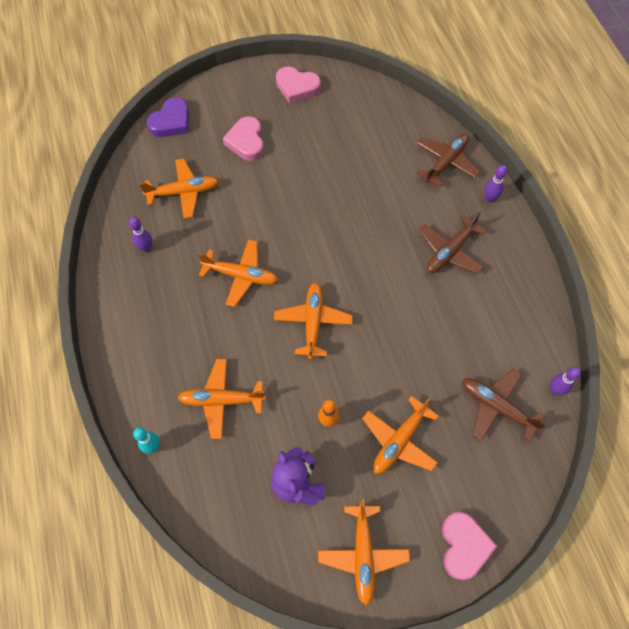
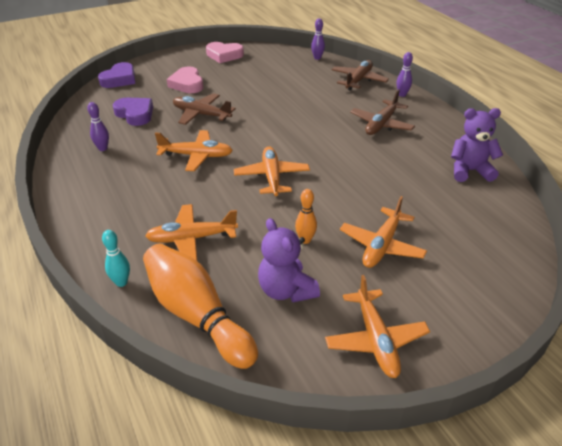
camera: 10 degrees left, 25 degrees down
(184, 192) = (135, 114): orange plane -> purple heart
(215, 498) = (197, 315): none -> orange bowling pin
(463, 546) = (481, 317): pink heart -> none
(496, 406) = (465, 211): brown plane -> brown plane (201, 114)
(522, 346) = (469, 171): none -> purple teddy bear
(555, 390) = (512, 194): purple bowling pin -> purple bowling pin (317, 58)

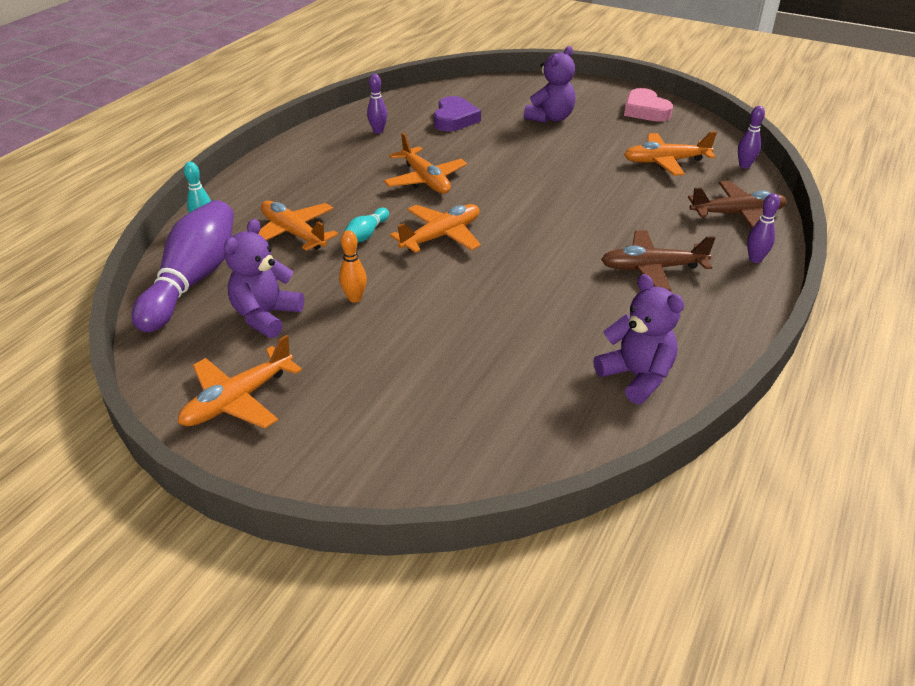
camera: 55 degrees right, 0 degrees up
(119, 79) = (504, 84): purple heart -> none
(187, 84) = (550, 118): pink heart -> purple teddy bear
(197, 315) = (193, 280): orange bowling pin -> purple bowling pin
(201, 114) = (503, 150): brown plane -> none
(233, 206) = (366, 234): none -> turquoise bowling pin
(381, 246) = (395, 353): orange plane -> orange plane (665, 162)

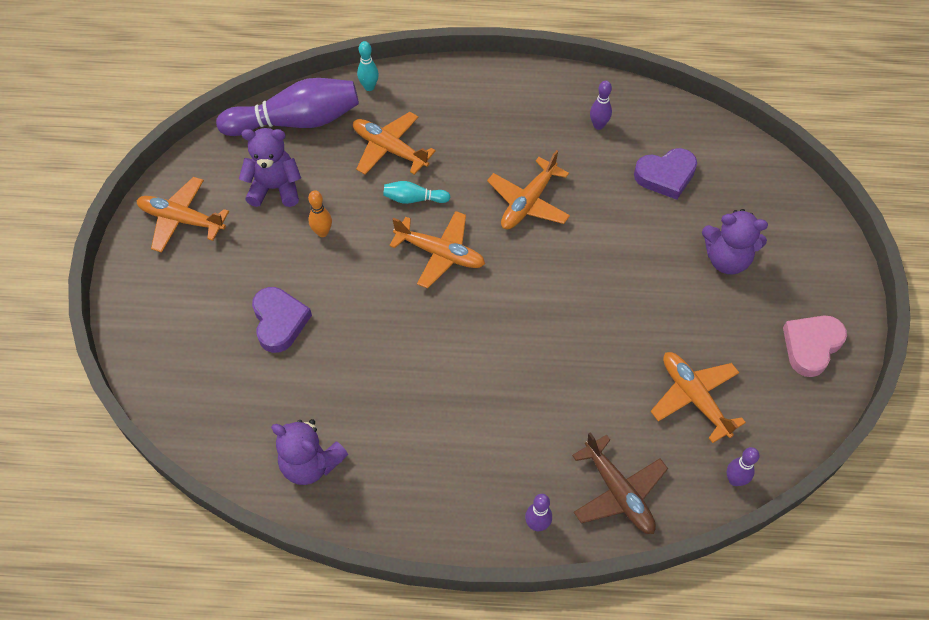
camera: 65 degrees right, 20 degrees up
(293, 233) = (389, 149): orange plane -> orange plane turned 75 degrees counterclockwise
(444, 356) = (279, 321): none -> purple heart
(636, 376) = (311, 463): purple teddy bear -> purple teddy bear turned 90 degrees clockwise
(652, 268) = (474, 436): brown plane -> none

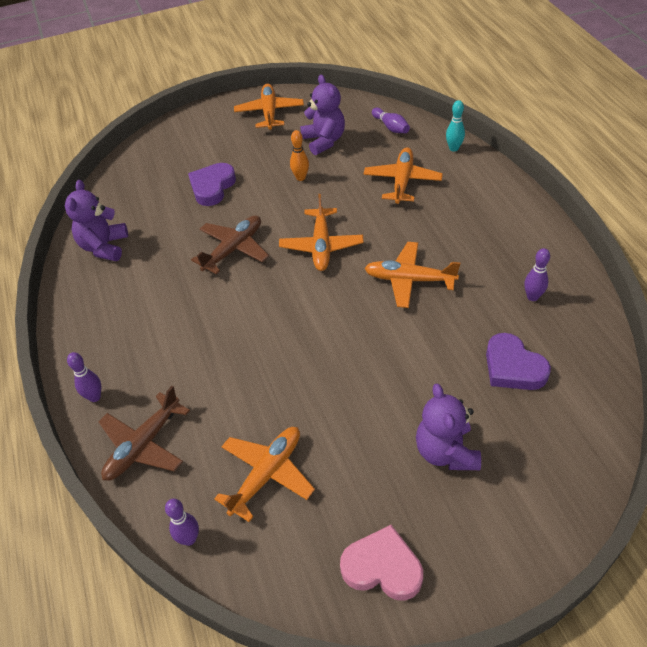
camera: 70 degrees right, 10 degrees down
(279, 321) = (212, 187): purple heart -> purple heart turned 150 degrees clockwise
(296, 121) = (391, 127): purple bowling pin -> purple bowling pin, size x0.45
(396, 333) = (233, 249): none -> brown plane
(414, 199) = (364, 212): turquoise bowling pin -> none

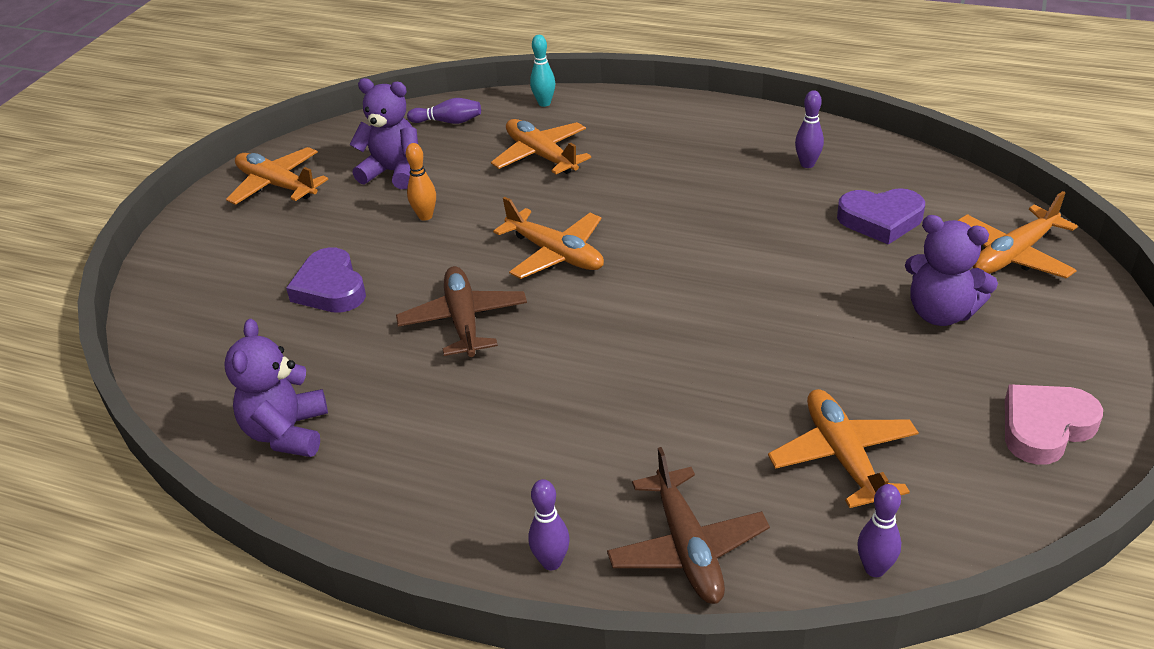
camera: 50 degrees left, 10 degrees down
(104, 247) = (287, 432): purple teddy bear -> purple teddy bear turned 45 degrees clockwise
(409, 280) = (688, 222): orange plane -> orange plane (1013, 255)

